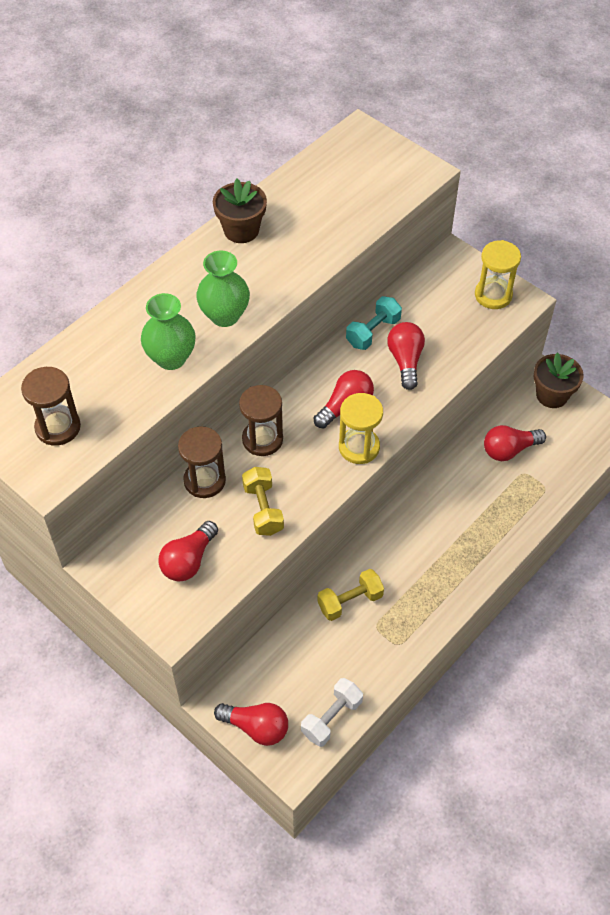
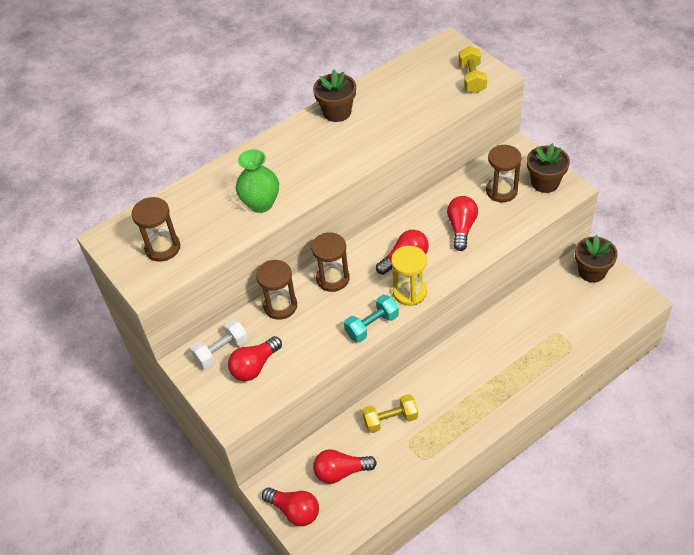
camera: 15 degrees right, 5 degrees down
(224, 315) = (310, 175): green vase -> none
(263, 509) = (322, 333): yellow dumbbell -> yellow dumbbell (472, 79)
(331, 718) = (357, 511): white dumbbell -> white dumbbell (221, 351)
(373, 332) = (439, 203): turquoise dumbbell -> turquoise dumbbell (372, 326)
(444, 310) = (501, 191): none -> brown hourglass
(493, 295) = (545, 182): yellow hourglass -> brown flower pot
(509, 450) = (547, 312): red light bulb -> red light bulb (341, 472)

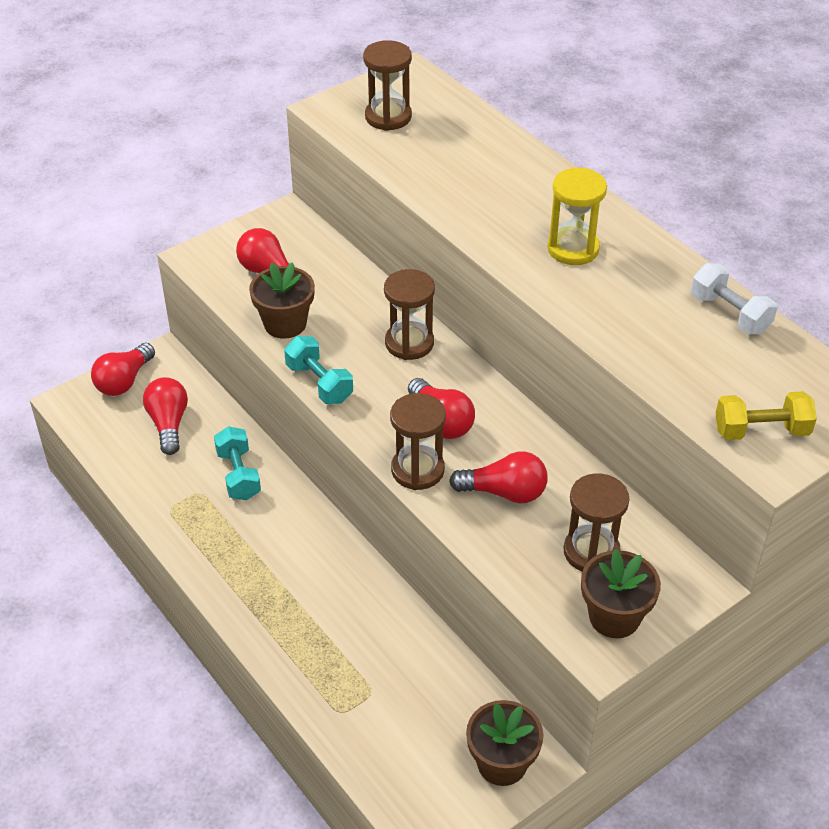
camera: 85 degrees right, 5 degrees down
(221, 351) = (298, 243): white dumbbell -> white dumbbell (729, 314)
(261, 204) = (461, 195): green vase -> none
(280, 306) = (365, 293): brown hourglass -> brown hourglass (417, 470)
(337, 112) = (659, 265): brown flower pot -> brown flower pot (285, 324)
(390, 419) = (238, 475): yellow dumbbell -> turquoise dumbbell
(409, 292) = (376, 425): yellow hourglass -> yellow hourglass (573, 249)

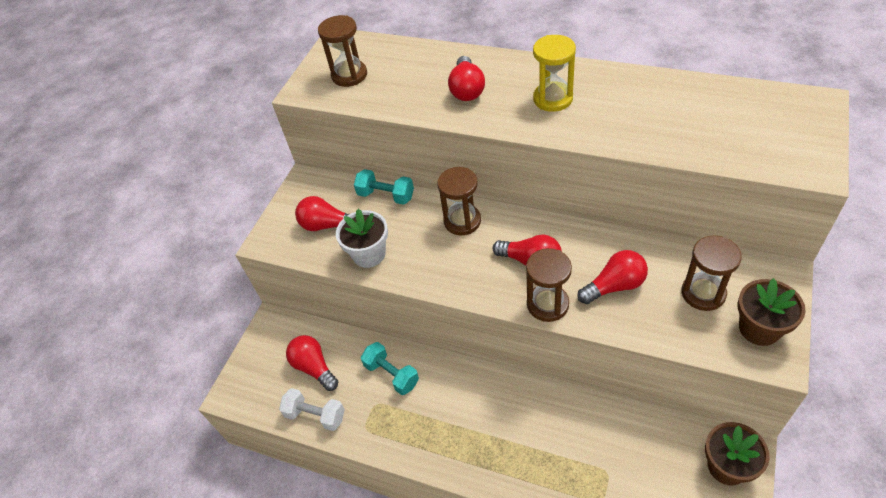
camera: 25 degrees left, 5 degrees up
(124, 381) = (258, 355): red light bulb -> red light bulb (467, 89)
(285, 324) = (369, 254): brown flower pot -> white flower pot
(319, 383) = (429, 282): turquoise dumbbell -> turquoise dumbbell (386, 195)
(729, 314) = (686, 89): white dumbbell -> white dumbbell (315, 415)
(761, 431) = (785, 152): yellow dumbbell -> none

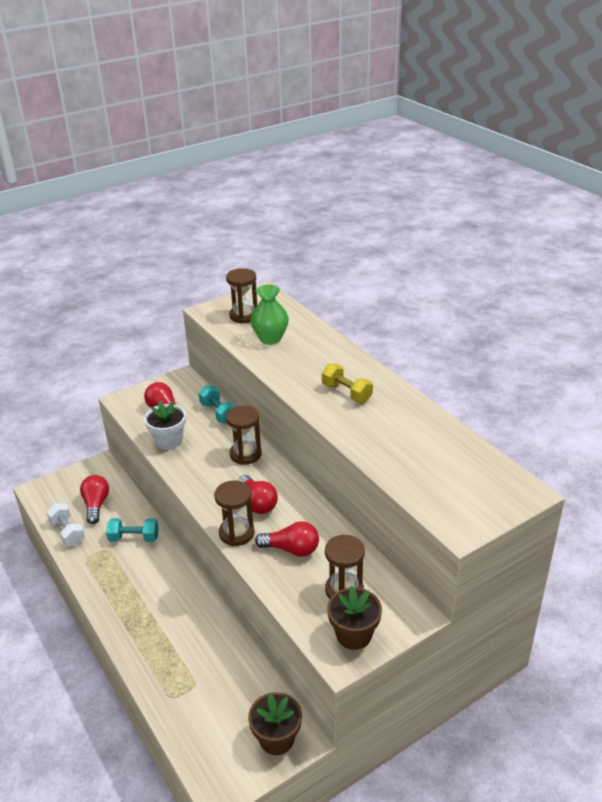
camera: 30 degrees right, 15 degrees down
(392, 374) = (134, 538): turquoise dumbbell -> turquoise dumbbell turned 75 degrees counterclockwise
(408, 85) = (270, 339): none -> green vase
(467, 89) = (301, 359): red light bulb -> none
(553, 99) = (346, 393): yellow hourglass -> yellow dumbbell

